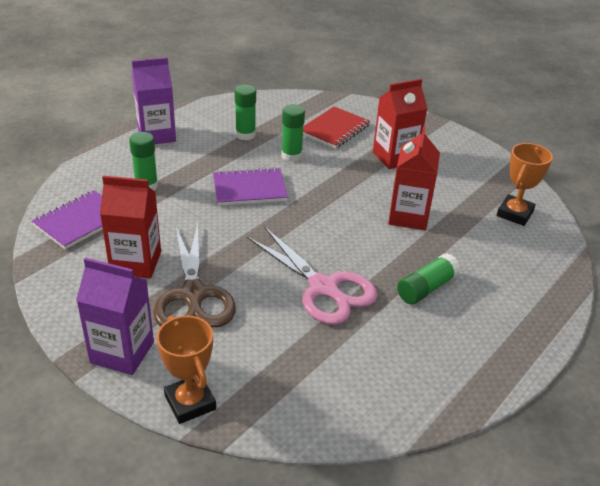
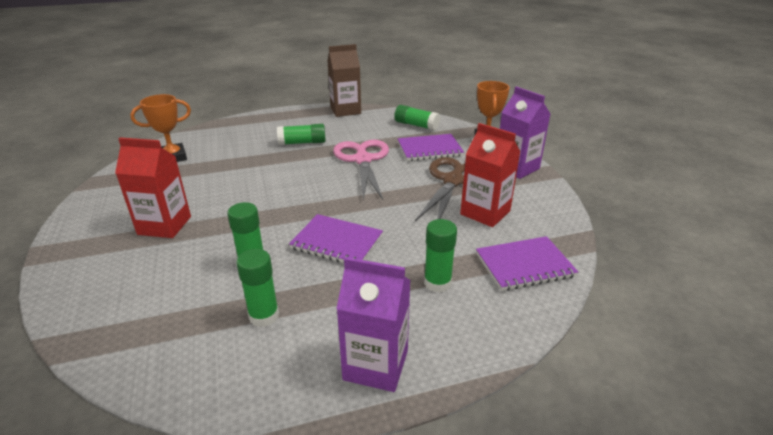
camera: 145 degrees left, 5 degrees down
(260, 343) = (429, 149): none -> purple notebook
(323, 398) = (416, 125): none -> green glue stick
(334, 129) = (158, 282): red notebook -> none
(408, 216) = (244, 178): red carton -> none
(467, 390) = (345, 110): none -> brown carton

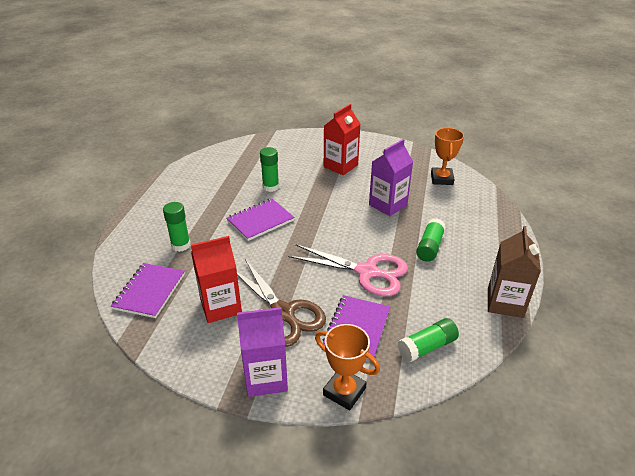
camera: 120 degrees right, 5 degrees up
(264, 316) = (225, 182): green glue stick -> none
(376, 365) = (157, 204): purple carton -> purple carton (388, 205)

